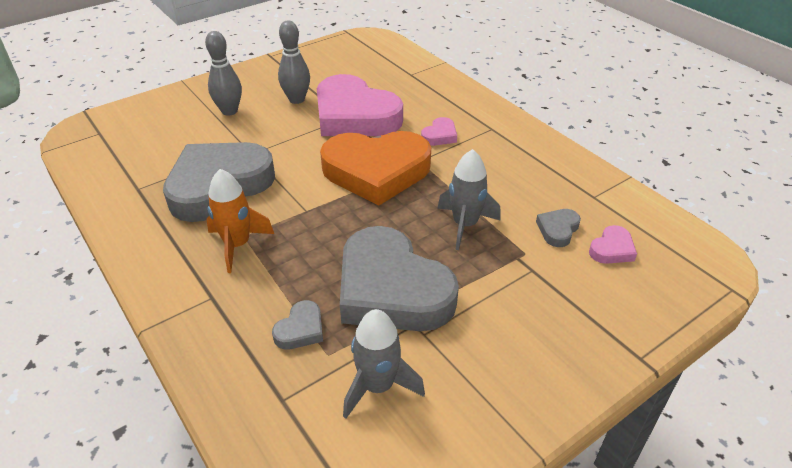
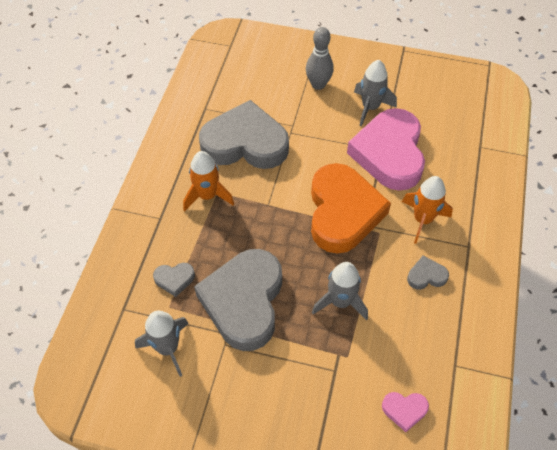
camera: 50 degrees right, 15 degrees up
(296, 99) = (370, 107): grey bowling pin -> grey rocket
(376, 171) = (343, 212): orange heart -> orange heart turned 135 degrees counterclockwise
(440, 135) = (422, 220): pink heart -> orange rocket
(558, 230) = (391, 362): grey heart -> grey heart (426, 276)

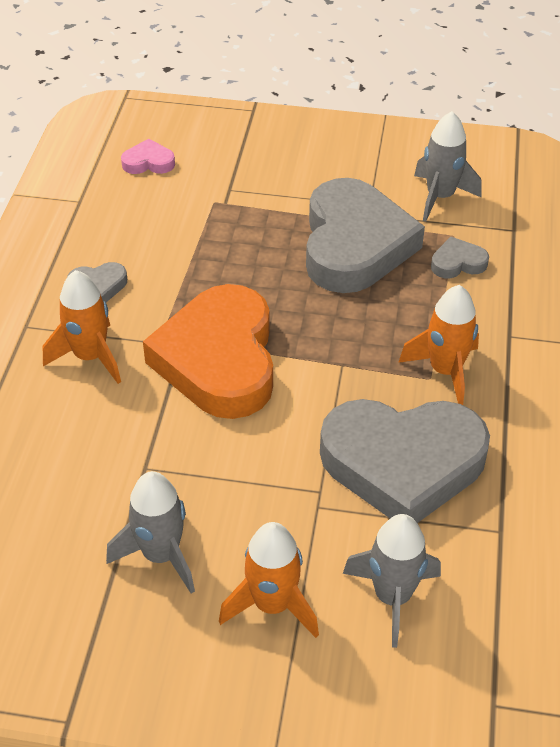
camera: 175 degrees right, 10 degrees down
(318, 85) = (272, 604): grey bowling pin -> orange rocket
(340, 301) = (222, 252): grey rocket -> grey rocket (392, 597)
(389, 153) = (132, 461): pink heart -> none

